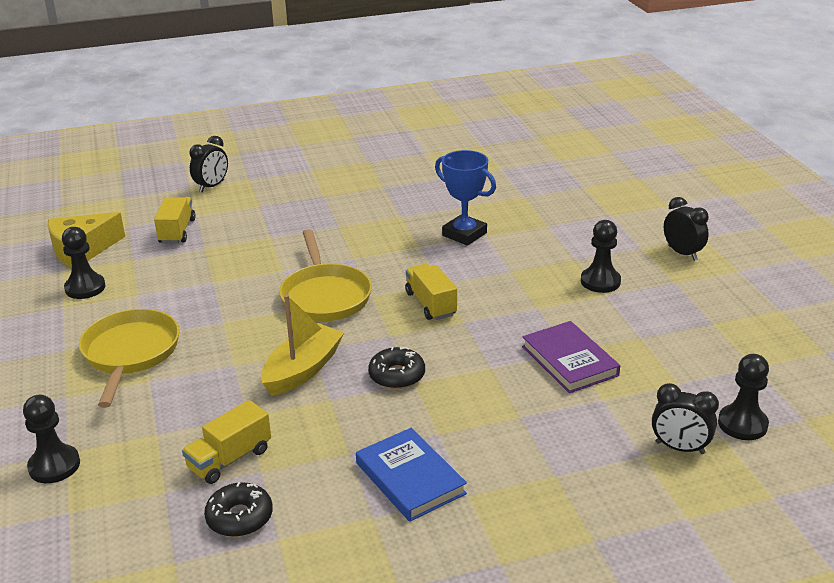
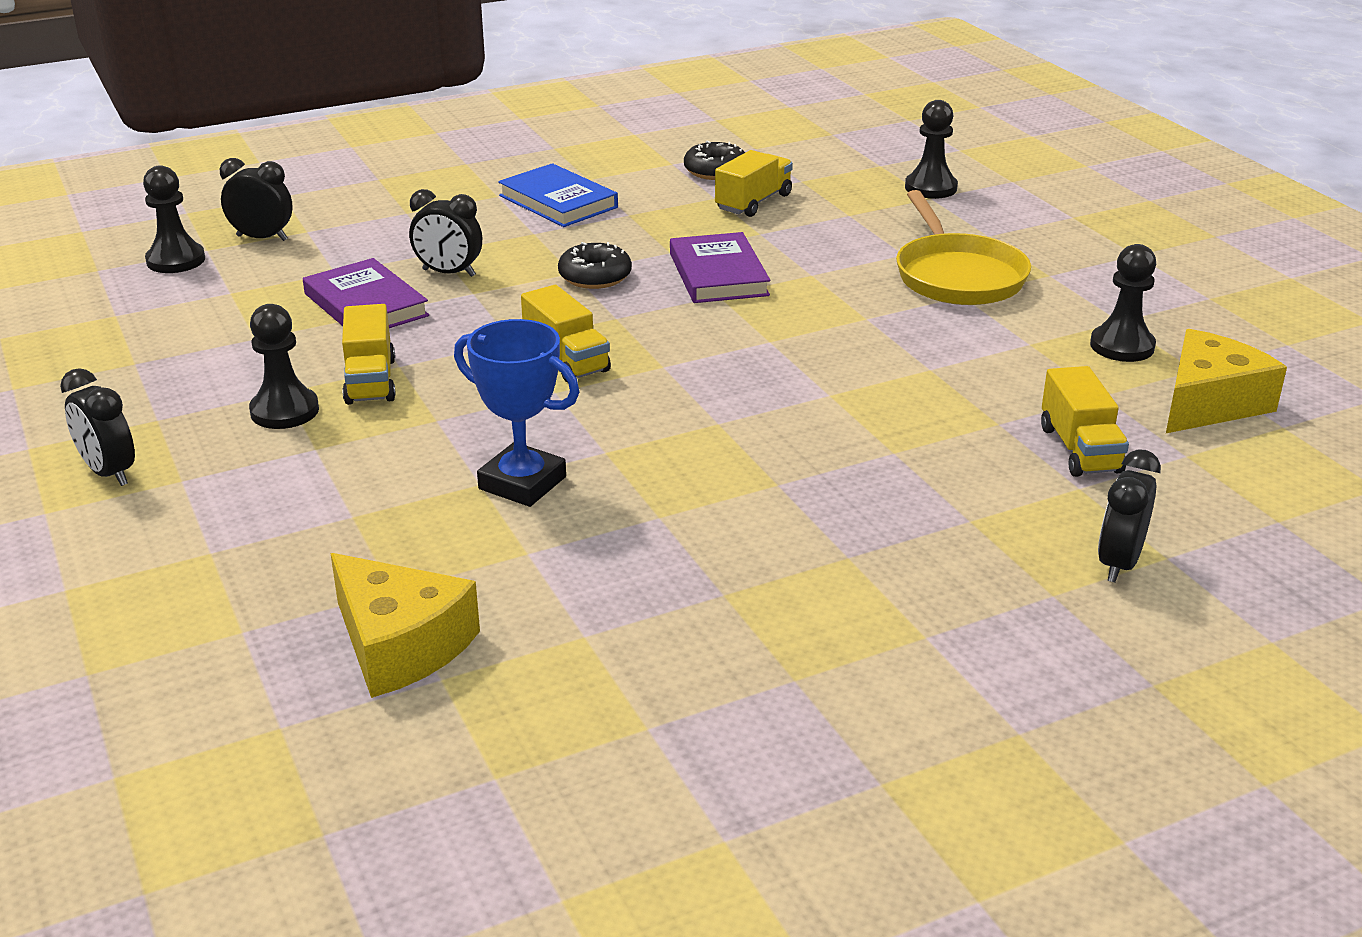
camera: 170 degrees right, 0 degrees up
(303, 370) = (718, 274): yellow boat -> purple book
(325, 296) = (736, 360): yellow pan -> none
(510, 389) = (449, 273): none -> black clock
(518, 178) = (400, 645): none -> yellow cheese
(553, 298) = (370, 381): none -> yellow truck

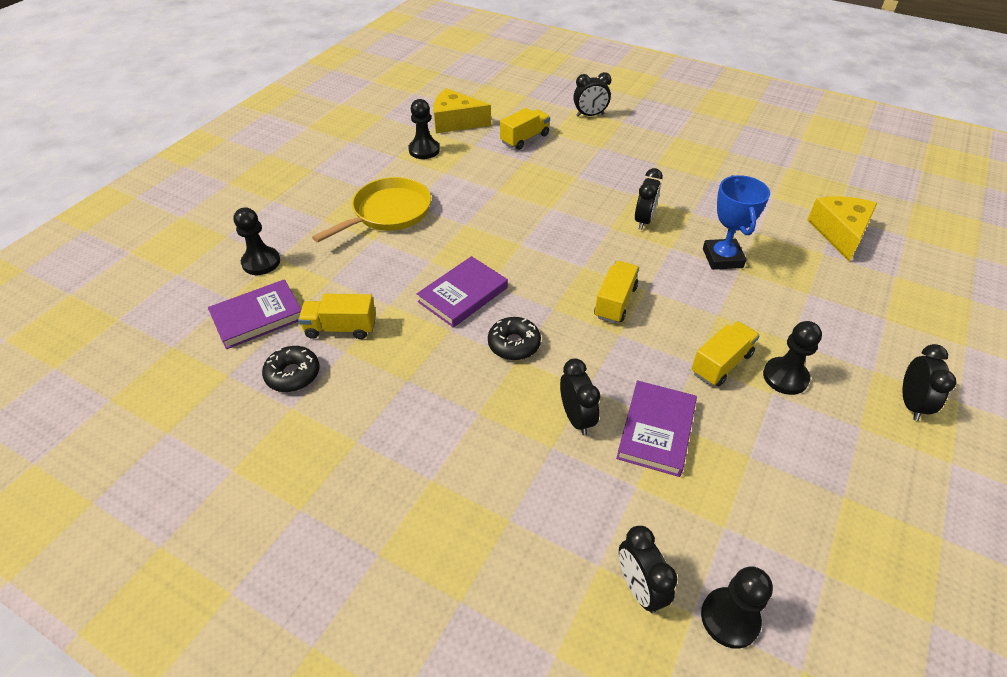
camera: 125 degrees left, 15 degrees up
(558, 201) = (415, 432): blue book -> none
(698, 458) = (643, 220): none -> black clock
(828, 171) = (258, 317): none -> purple book

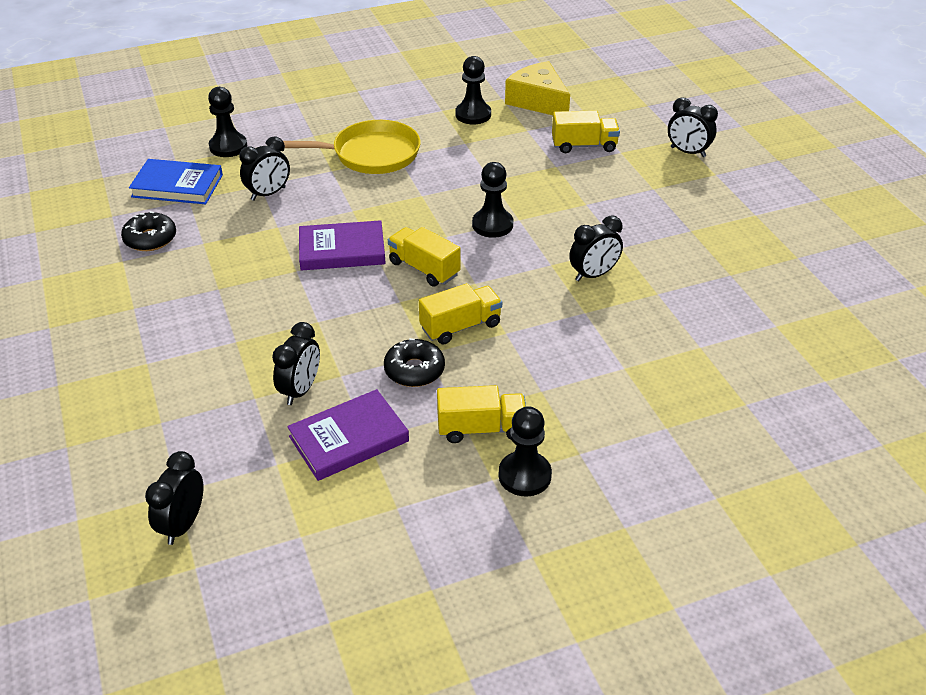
camera: 40 degrees right, 5 degrees down
(258, 317) = (177, 186): purple book -> blue book
(341, 328) = (221, 225): yellow truck -> yellow truck (424, 268)
(514, 344) = (329, 309): black donut -> black donut (414, 370)
(722, 258) = (623, 348): blue trophy -> none
(730, 618) = (215, 590): black pawn -> black pawn (492, 225)
(840, 233) = (799, 398): yellow cheese -> none
(911, 404) = (616, 575): black clock -> black clock (268, 194)

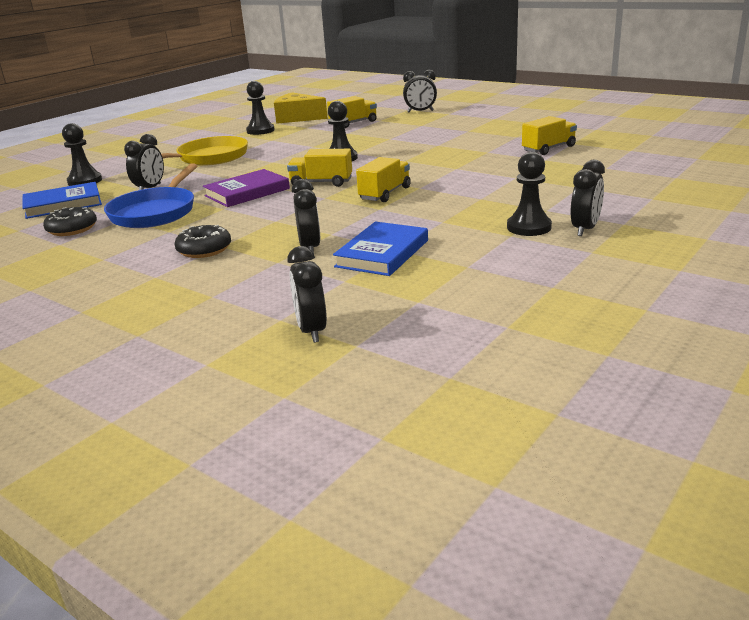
camera: 30 degrees left, 15 degrees down
(236, 245) = (156, 212): none -> blue pan
(349, 439) = (382, 253): purple book -> blue book
(414, 370) = (382, 216): black donut -> black donut (204, 249)
(481, 428) = (468, 221): yellow truck -> yellow truck (548, 149)
(593, 275) = (438, 156): black clock -> black clock (585, 229)

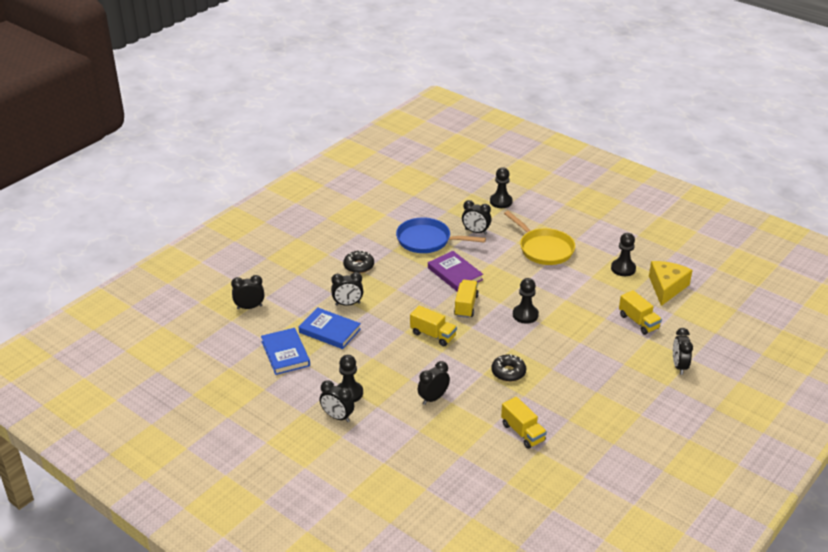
camera: 90 degrees right, 10 degrees up
(63, 204) = (453, 202): blue book -> blue book (285, 353)
(72, 229) = (408, 214): black donut -> black donut (508, 372)
(514, 185) = (433, 398): none -> black clock

